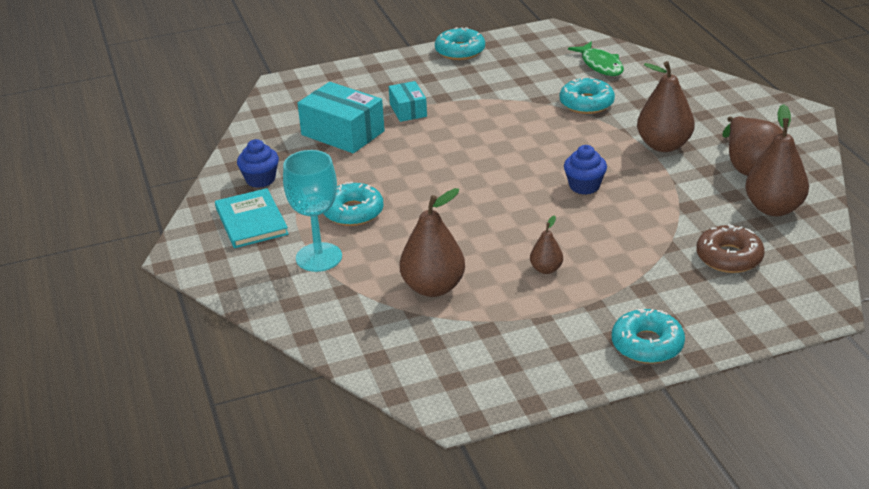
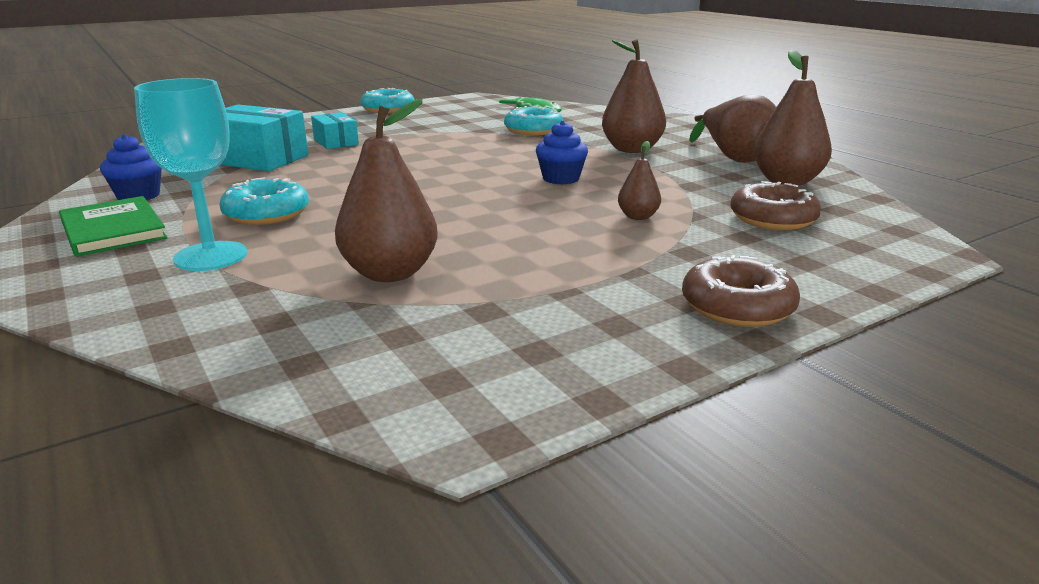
camera: 15 degrees left, 10 degrees down
(251, 221) = (113, 230): turquoise book -> green book
(546, 269) = (547, 244): brown pear -> brown pear (638, 217)
(647, 345) = (737, 306): turquoise donut -> brown donut

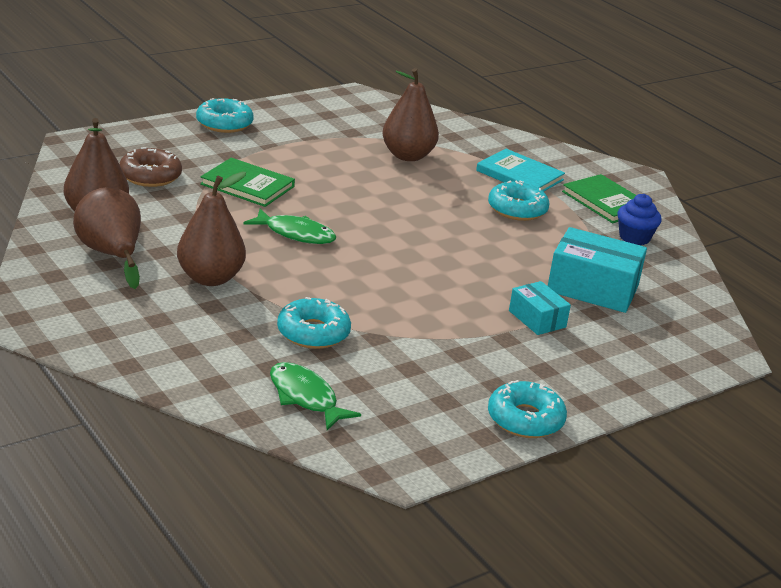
camera: 175 degrees right, 5 degrees up
(211, 256) = (519, 175): turquoise goblet -> turquoise book
(561, 178) = (296, 234): blue cupcake -> green fish
(638, 217) = (247, 185): brown pear -> green book
(737, 306) = (224, 123): brown donut -> turquoise donut

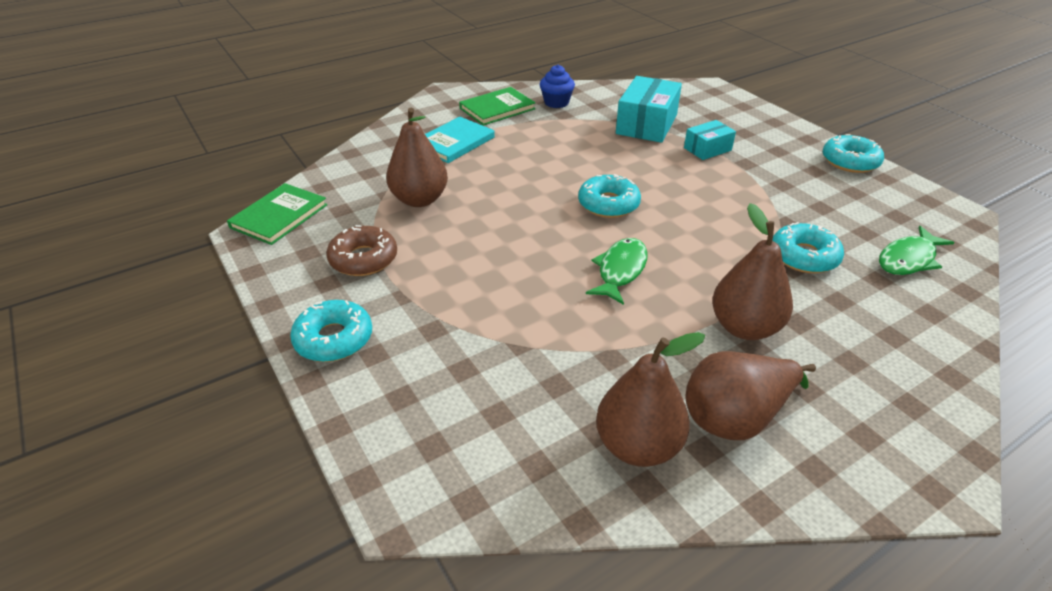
camera: 85 degrees left, 10 degrees up
(150, 176) = (508, 401): brown donut -> brown donut (363, 259)
(247, 185) = (515, 310): green book -> green book (279, 216)
(517, 209) = (523, 147): turquoise donut -> turquoise donut (608, 204)

